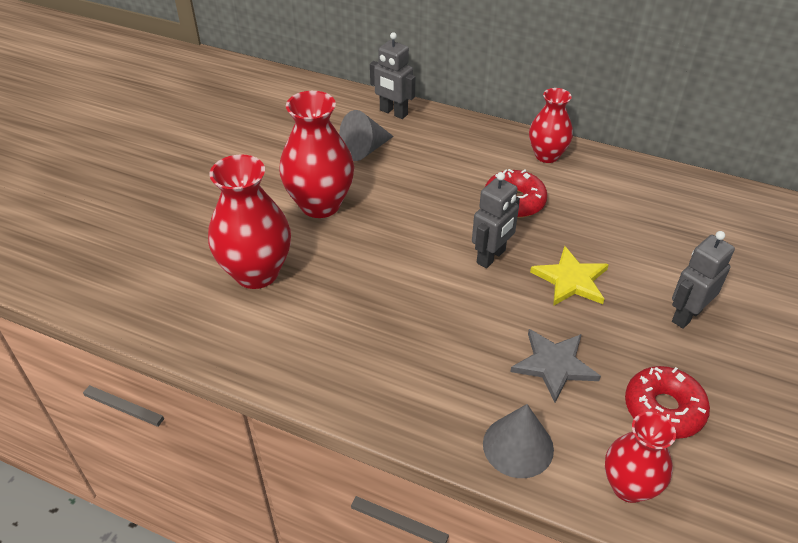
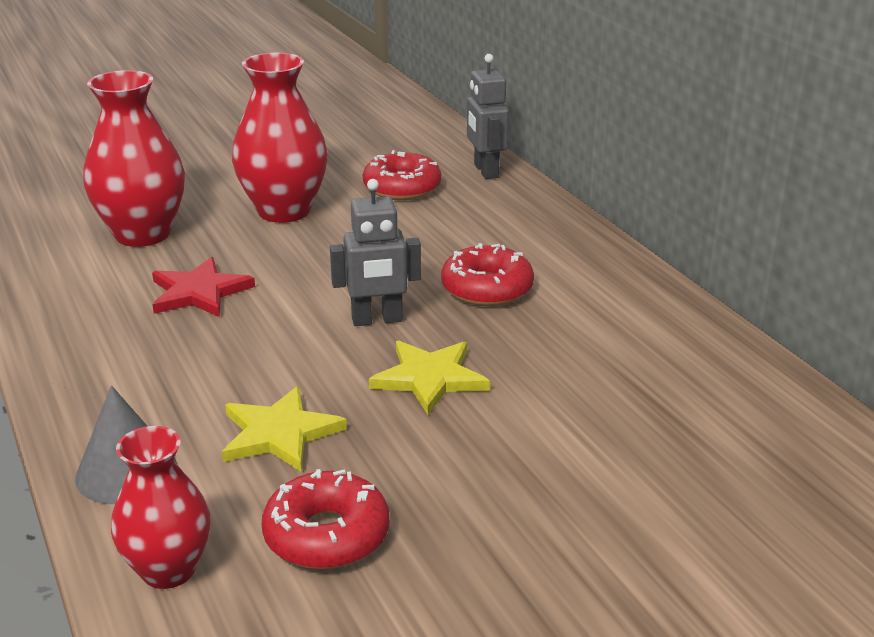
camera: 40 degrees right, 15 degrees down
(364, 149) = (402, 188): grey cone -> red donut
(364, 297) = (199, 292): none -> red star
(547, 155) = (601, 268): red vase -> none
(554, 365) = (279, 433): grey star -> yellow star
(686, 315) = (512, 476): grey robot -> none

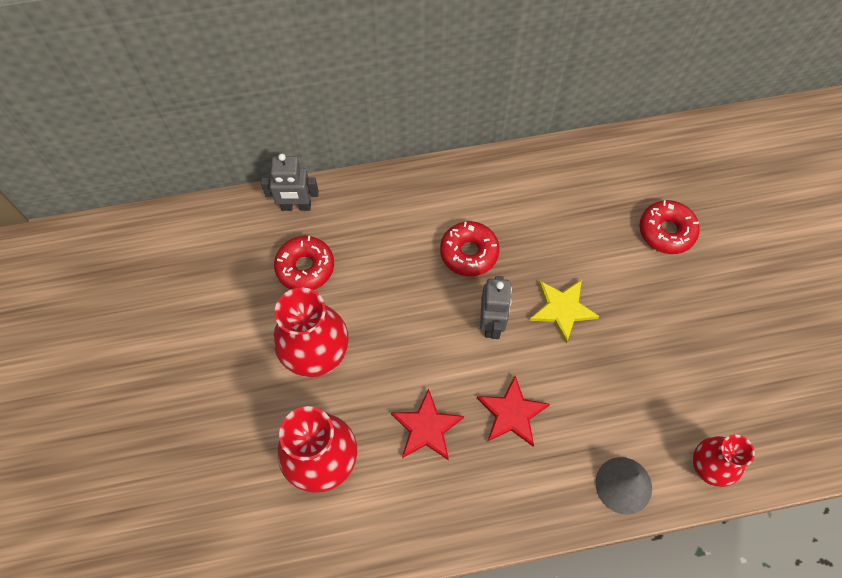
camera: 75 degrees left, 35 degrees up
(234, 354) = (512, 413): none -> red star
(279, 433) = (601, 398): yellow star -> none
(327, 535) = (691, 388): red donut -> red donut (666, 231)

